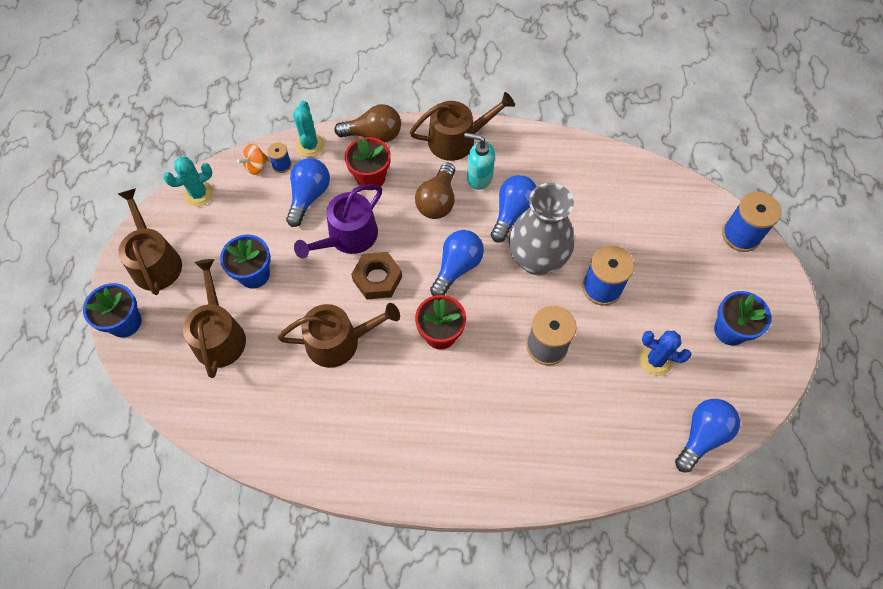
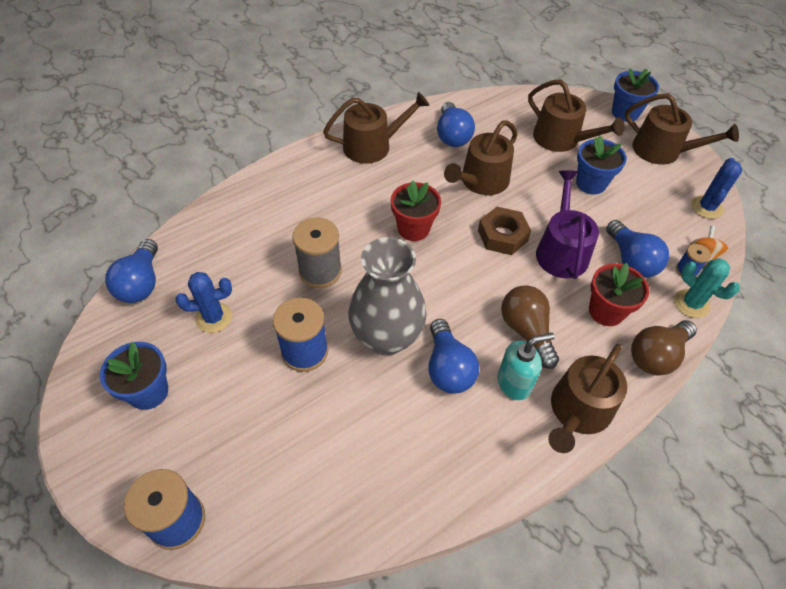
camera: 140 degrees right, 10 degrees down
(199, 194) = (706, 207): turquoise cactus -> blue cactus
(395, 457) = (372, 146): none -> brown watering can
(457, 267) = (450, 284): blue light bulb -> blue light bulb (452, 135)

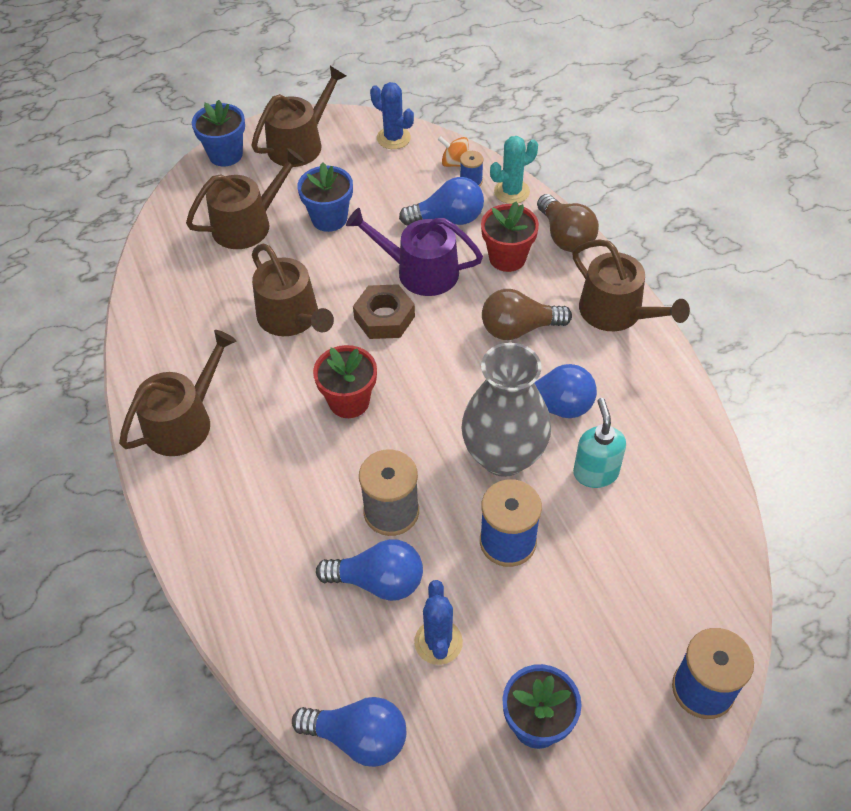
camera: 75 degrees left, 0 degrees up
(372, 146) = (184, 421): brown watering can -> brown watering can turned 45 degrees clockwise
(452, 135) = (199, 329): blue light bulb -> blue light bulb (378, 581)
(514, 383) = (579, 354): turquoise soap dispenser -> turquoise soap dispenser (595, 473)

